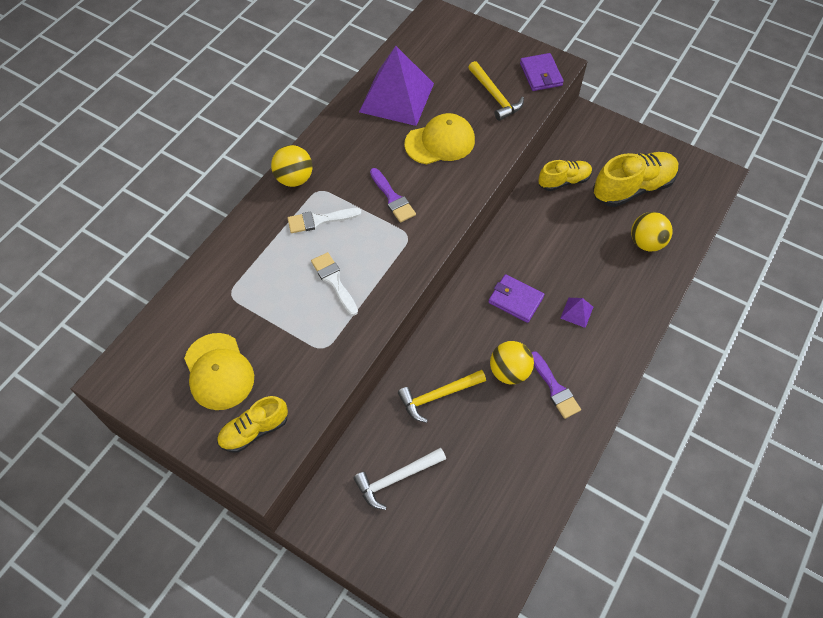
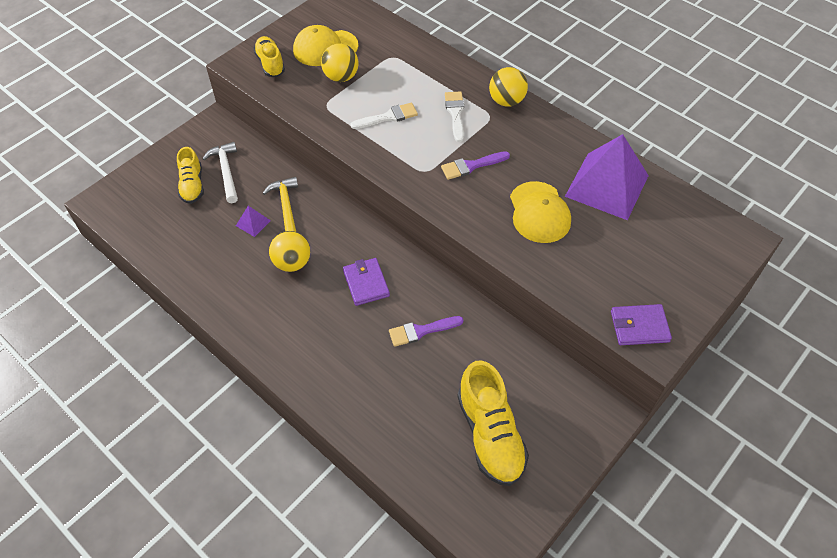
camera: 100 degrees right, 5 degrees down
(495, 96) = (603, 273): yellow hammer -> none
(515, 300) = (366, 283): purple wallet -> purple wallet turned 60 degrees counterclockwise
(555, 388) = (264, 295): purple brush -> purple brush (421, 331)
(564, 181) = (510, 362): yellow shoe -> yellow shoe (192, 185)
(576, 312) = (338, 332): purple pyramid -> purple pyramid (253, 223)
(646, 242) = (409, 425): yellow ball -> yellow ball (341, 77)

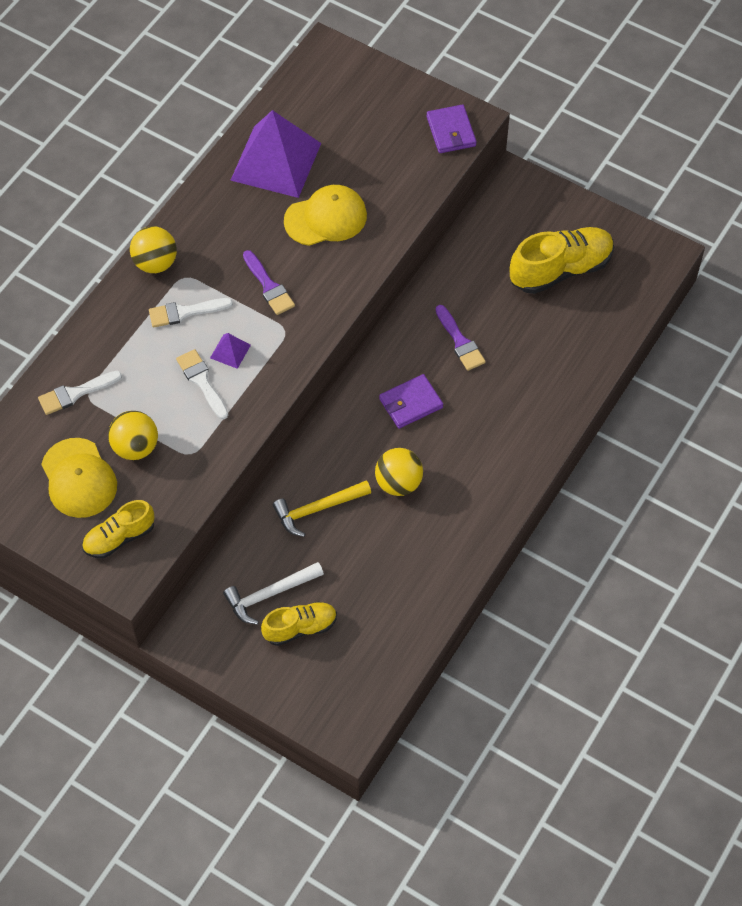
camera: 100 degrees left, 5 degrees up
(253, 223) = (348, 540): purple pyramid -> purple pyramid (230, 351)
(396, 51) = (75, 393): none -> white brush

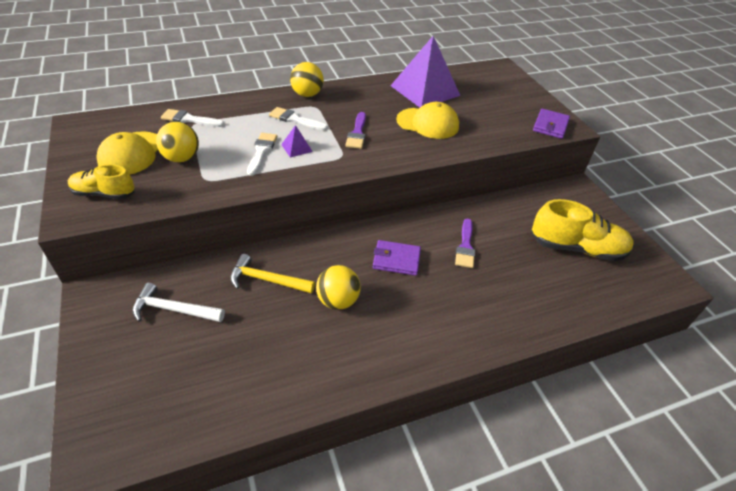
camera: 35 degrees right, 15 degrees down
(300, 628) = (163, 347): yellow shoe -> none

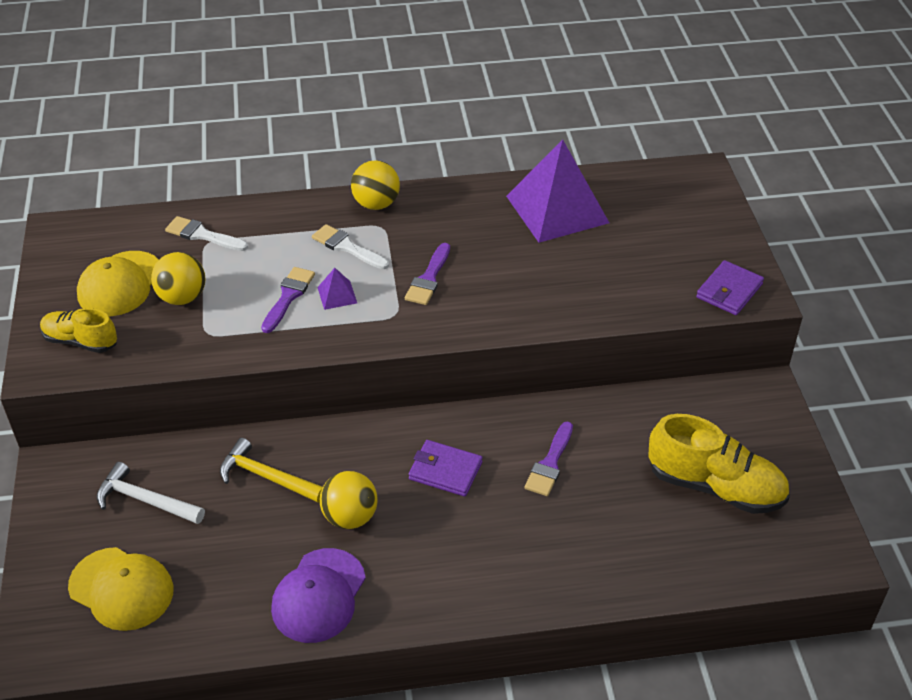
camera: 15 degrees right, 0 degrees up
(261, 151) = (288, 297): white brush -> purple brush
(330, 364) = (319, 596): none -> purple cap
(428, 123) = (539, 270): yellow cap -> yellow cap (121, 589)

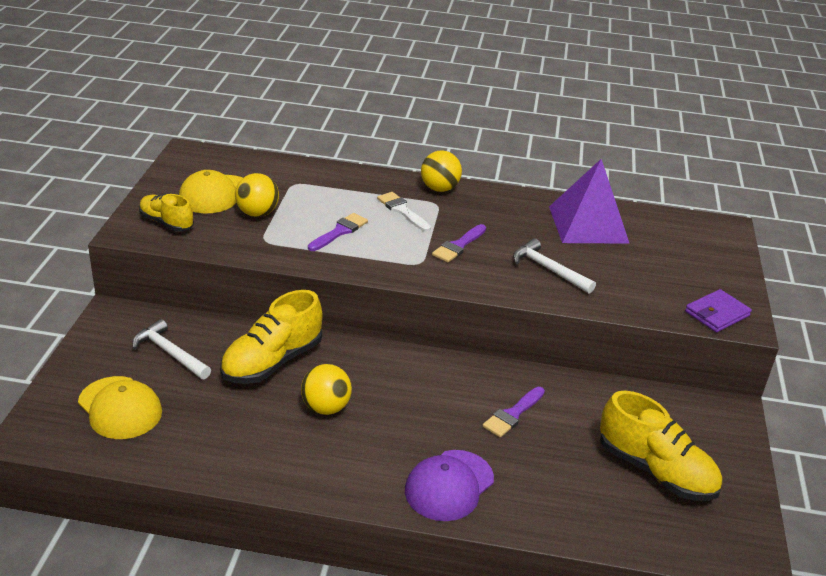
camera: 15 degrees right, 10 degrees down
(202, 235) = (294, 178): white brush -> none
(266, 477) = (272, 362): yellow hammer -> yellow shoe
(319, 596) = (272, 457): purple cap -> purple cap (449, 485)
(337, 295) = (379, 239): purple pyramid -> none
(445, 471) = (420, 396): purple wallet -> none
(537, 283) = (548, 269): none -> white hammer

